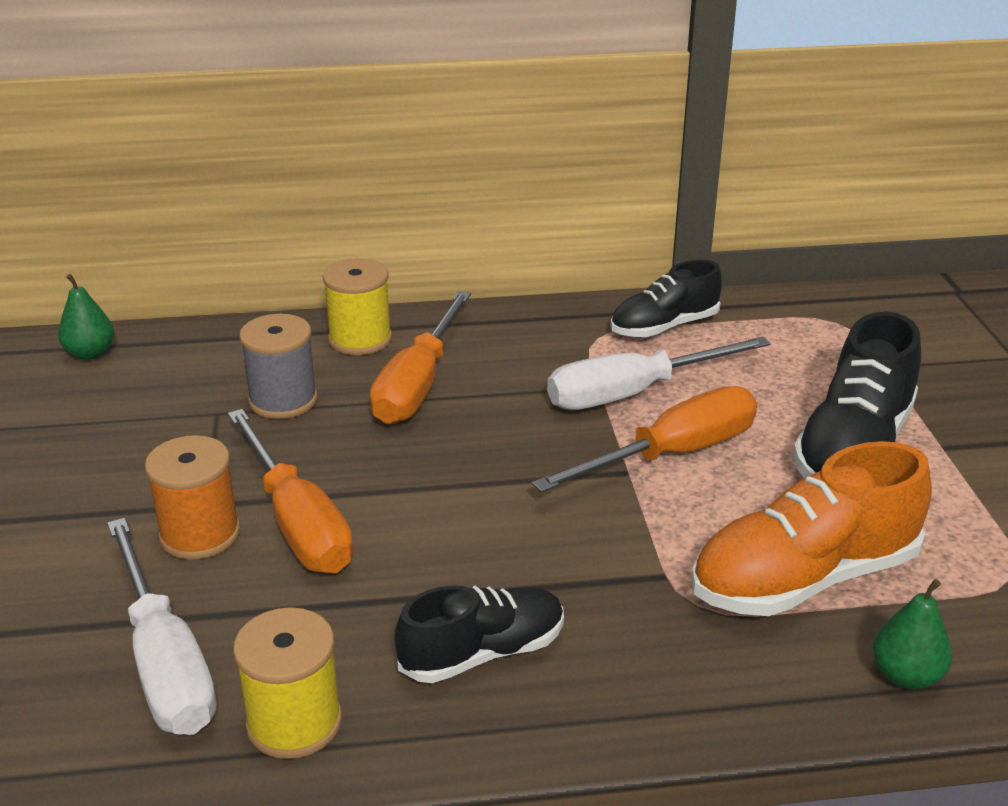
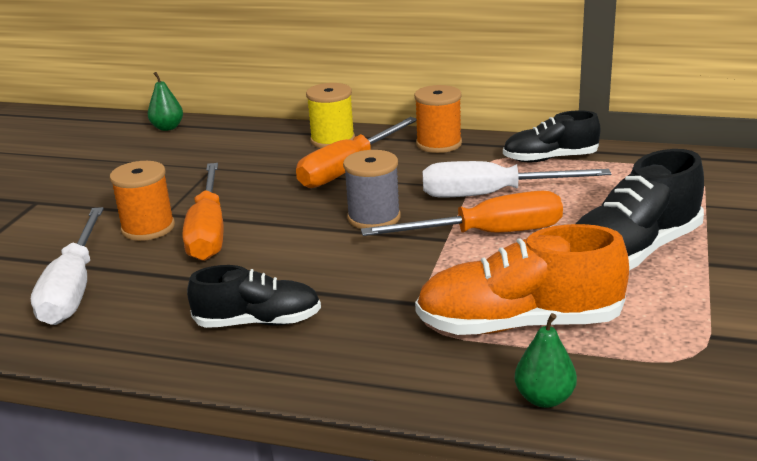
camera: 25 degrees right, 5 degrees down
(283, 400) = (256, 166): grey spool -> grey spool (374, 218)
(294, 722) = (116, 334): yellow spool -> none
(509, 324) = (439, 144): none -> orange spool

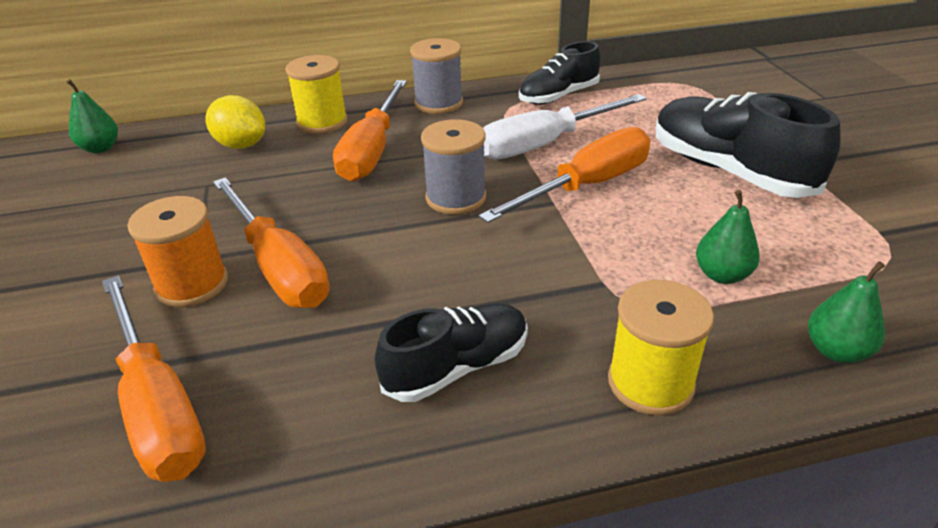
camera: 30 degrees left, 10 degrees up
(73, 288) = (158, 405): white screwdriver -> orange screwdriver
(259, 145) = (241, 145): none -> yellow lemon
(376, 371) = (650, 382): none -> yellow spool
(439, 144) = (438, 103): orange spool -> grey spool
(519, 324) = (722, 275): orange shoe -> green pear
(631, 253) = (729, 171): black shoe -> black shoe turned 120 degrees clockwise

